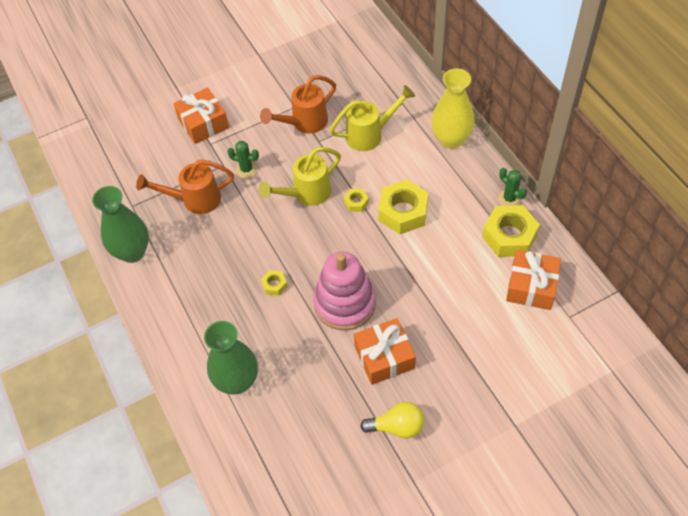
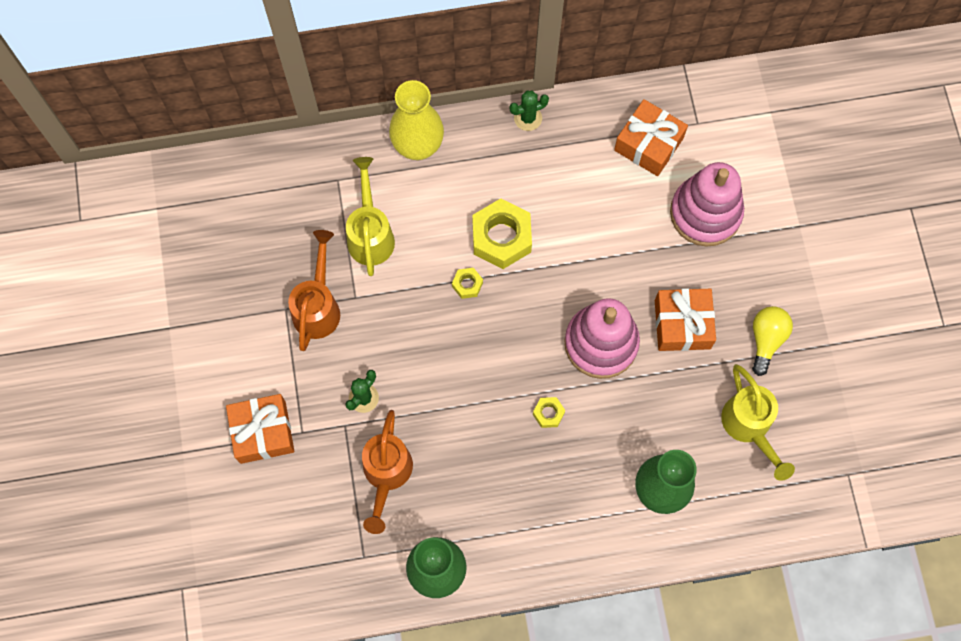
camera: 75 degrees left, 15 degrees up
(304, 123) = (318, 306): orange watering can -> orange watering can turned 150 degrees counterclockwise
(306, 194) = (431, 338): yellow watering can -> yellow watering can (749, 427)
(490, 346) = (705, 213): none -> pink stacking toy
(509, 236) = (577, 139): yellow nut -> none

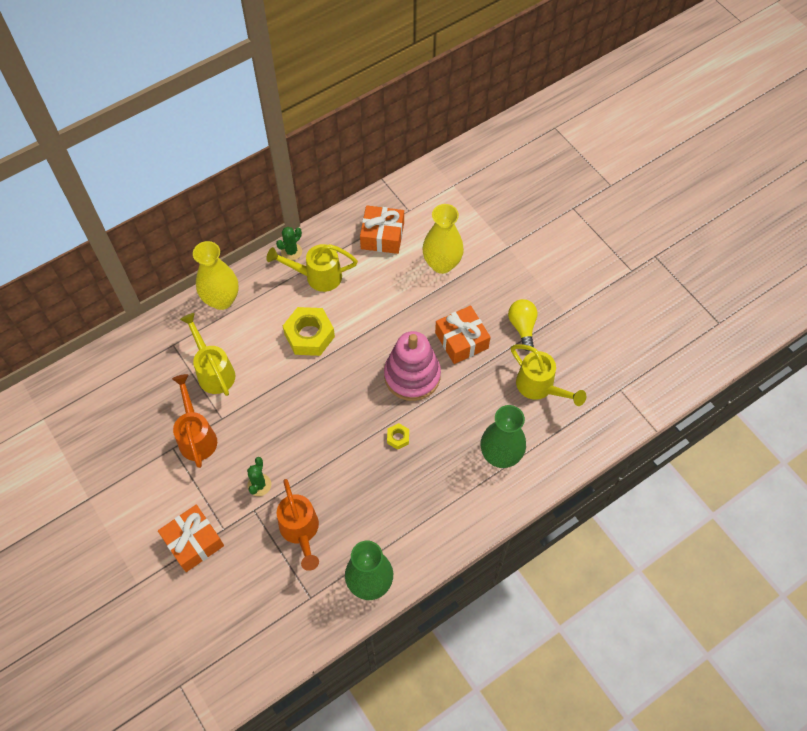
camera: 25 degrees left, 10 degrees down
(467, 285) = (299, 376): yellow nut -> none
(544, 164) = (317, 276): none -> yellow watering can
(705, 213) = (442, 264): pink stacking toy -> yellow vase

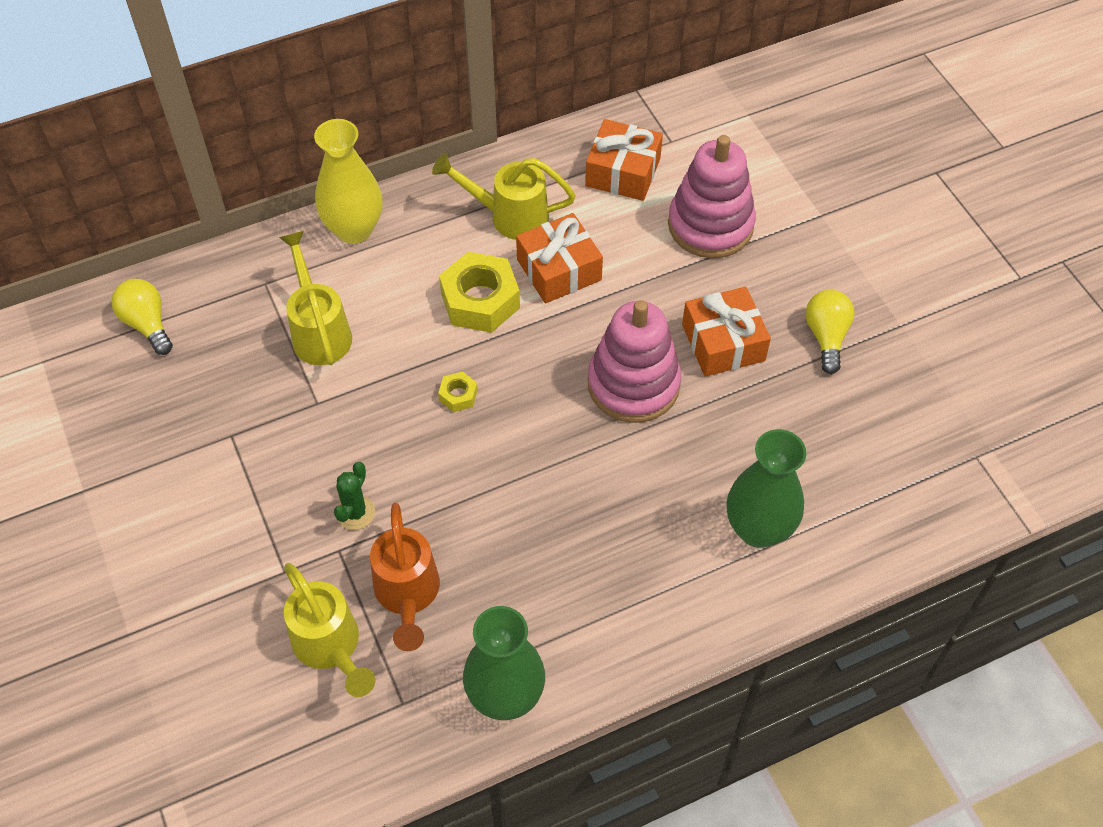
camera: 10 degrees right, 5 degrees down
(104, 383) = (147, 324): none -> yellow light bulb
(193, 542) = (232, 584): orange gift -> orange gift (559, 270)
(196, 435) = (272, 422): orange watering can -> none
(291, 251) = (476, 175): green cactus -> none
(398, 438) = (593, 475): yellow nut -> yellow nut (458, 395)
(442, 264) = (710, 225): yellow vase -> pink stacking toy
(540, 387) = (841, 433): yellow watering can -> yellow watering can (331, 648)

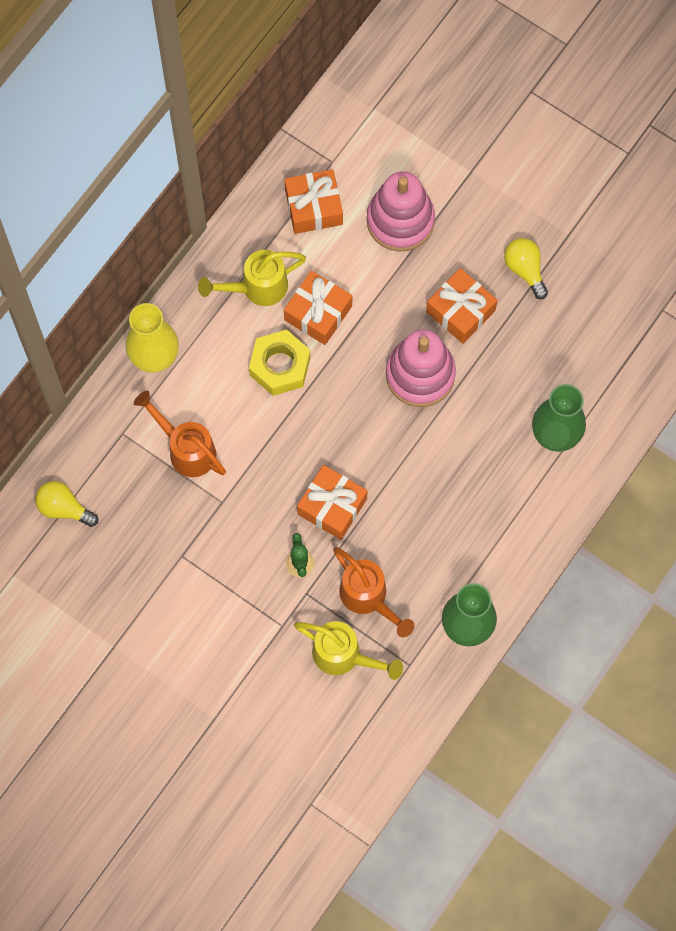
camera: 30 degrees left, 15 degrees up
(319, 330) = (186, 448): yellow watering can -> orange watering can
(436, 471) = (332, 506): none -> orange gift
(458, 395) = (311, 445): yellow nut -> none

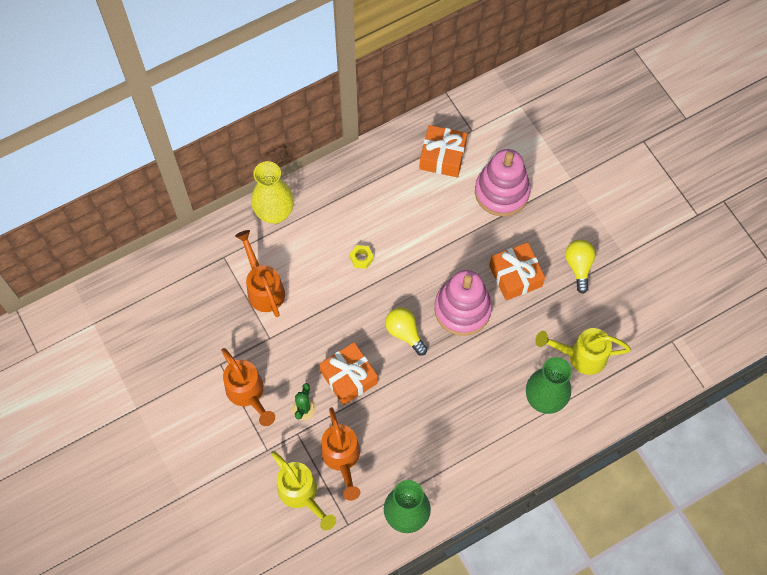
camera: 25 degrees right, 5 degrees down
(64, 508) = (154, 292): yellow light bulb -> yellow light bulb (404, 333)
(230, 575) = (248, 394): none -> orange watering can
(256, 288) = (372, 195): yellow watering can -> yellow watering can (580, 356)
(280, 366) = (361, 258): yellow nut -> yellow nut, size x0.47
(318, 313) = (408, 232): orange gift -> none

